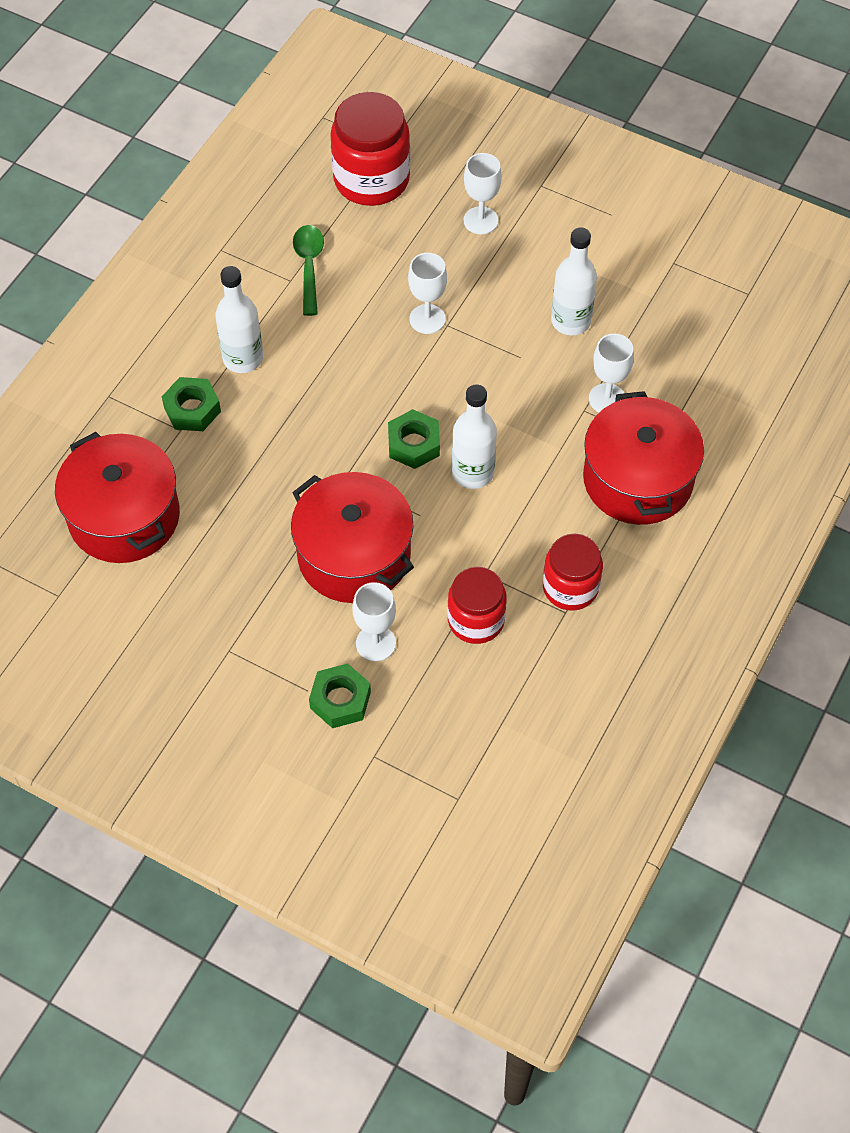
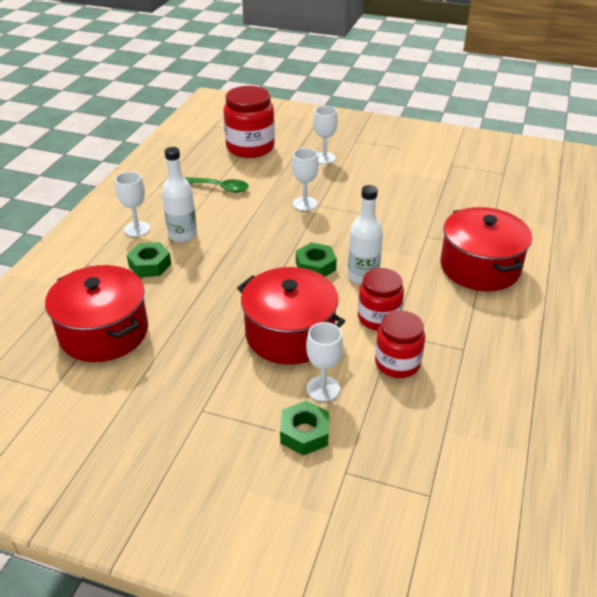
camera: 10 degrees left, 20 degrees down
(309, 266) = (219, 187): green spoon -> green spoon turned 120 degrees clockwise
(570, 587) = (460, 333): red jar -> red jar (378, 318)
(571, 321) = (399, 195): white bottle -> none
(607, 399) = (439, 229): white goblet -> white goblet (137, 229)

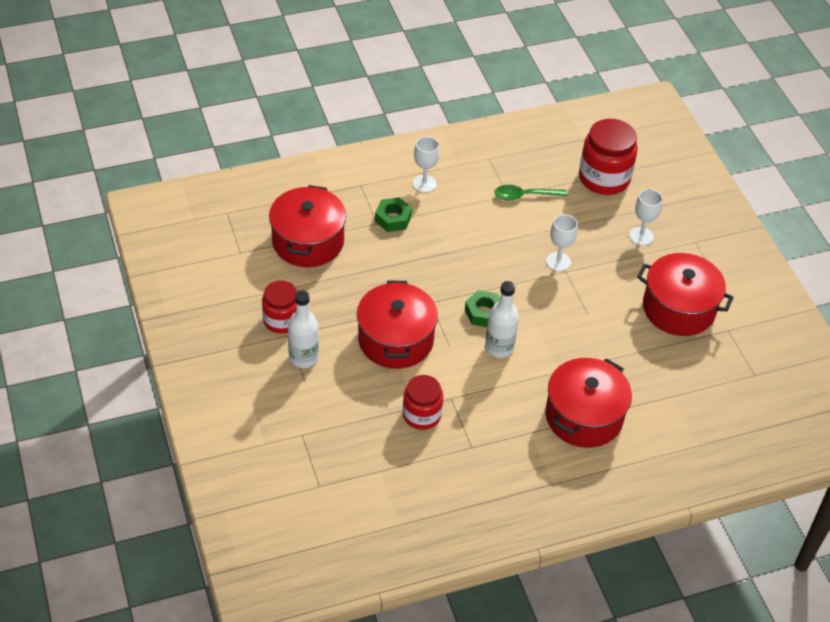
camera: 50 degrees right, 10 degrees up
(182, 235) = (443, 214): white bottle -> white bottle (303, 358)
(219, 187) = (524, 196): green spoon -> green spoon turned 105 degrees clockwise
(304, 433) = (314, 397): green nut -> none
(323, 389) = (360, 386): white goblet -> none
(378, 318) = (460, 381): red jar -> red jar (281, 320)
(410, 174) = (678, 308): none -> red pot

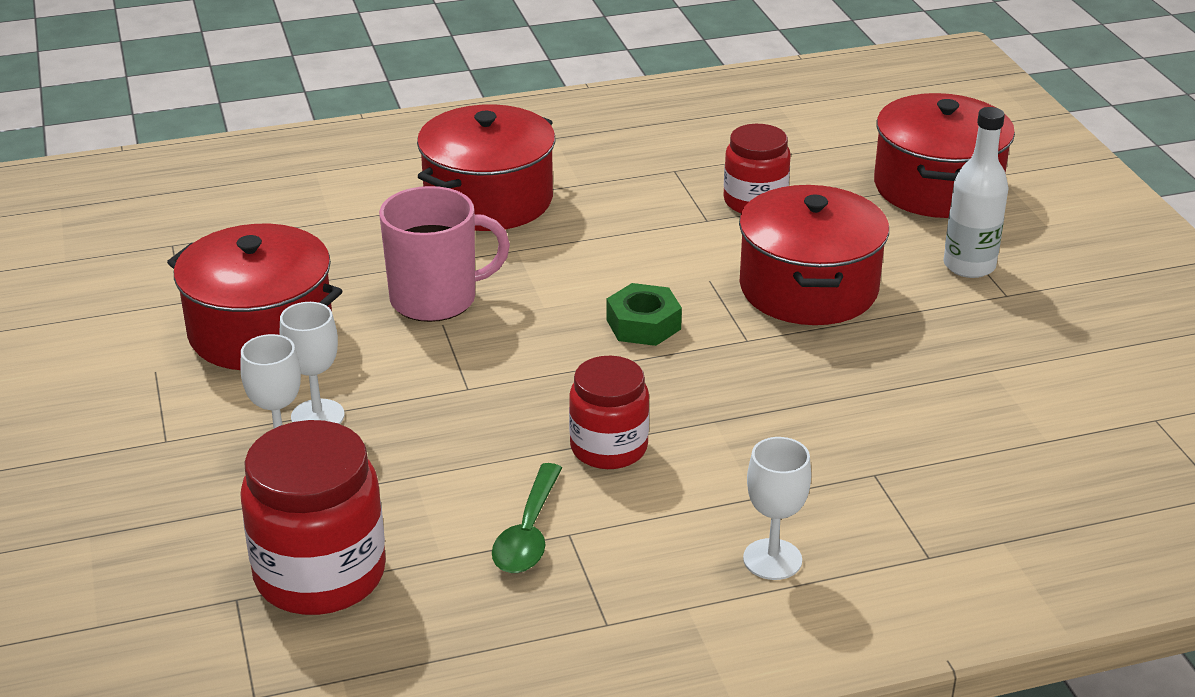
camera: 175 degrees left, 15 degrees down
(281, 320) = (1027, 314): red jar -> red jar (609, 448)
(308, 241) = (1018, 439): red pot -> red pot (937, 187)
(393, 218) = (839, 483): green nut -> none
(499, 348) = (619, 277): white bottle -> none
(524, 196) = (528, 533): green spoon -> green spoon turned 105 degrees clockwise
(558, 261) = (479, 404): white goblet -> white goblet (317, 416)
(595, 331) = (436, 299): none -> pink mug

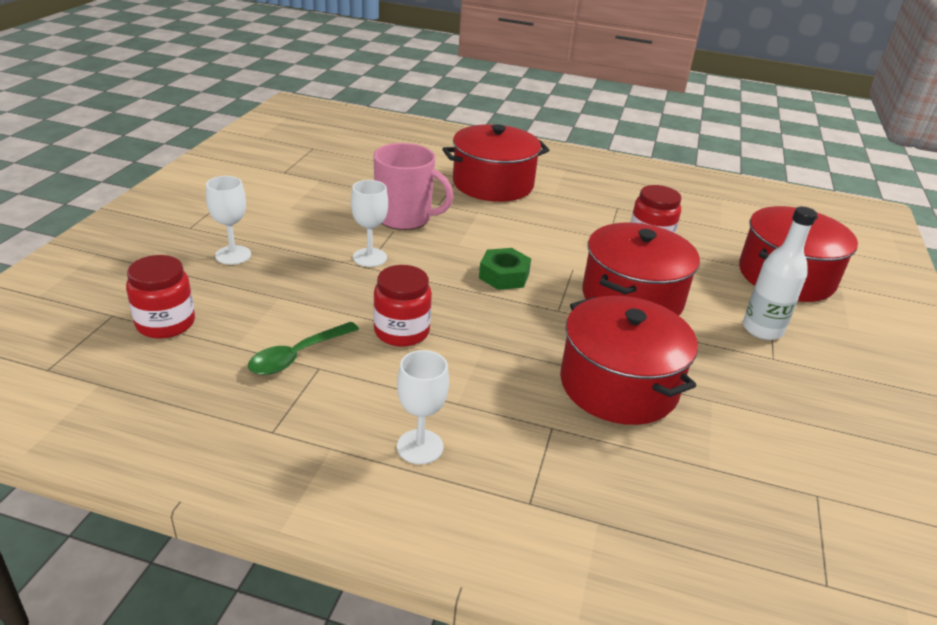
camera: 30 degrees right, 0 degrees up
(261, 331) = (301, 198): red pot -> red pot (619, 385)
(317, 416) = (272, 247): white goblet -> white goblet (369, 257)
(320, 574) = (165, 323): red jar -> red jar, size x0.65

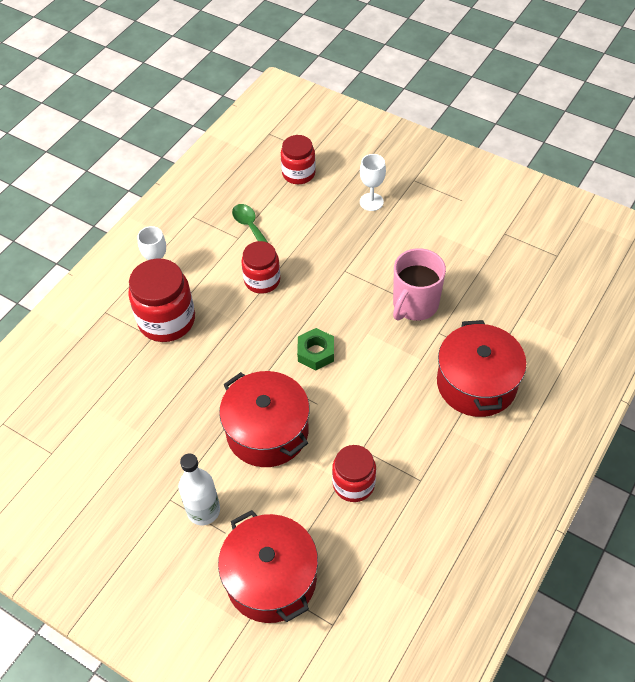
camera: 110 degrees right, 20 degrees up
(369, 257) = (356, 274): white goblet -> none
(513, 417) = (167, 320): none -> red jar
(619, 385) = (175, 385): red pot -> none

